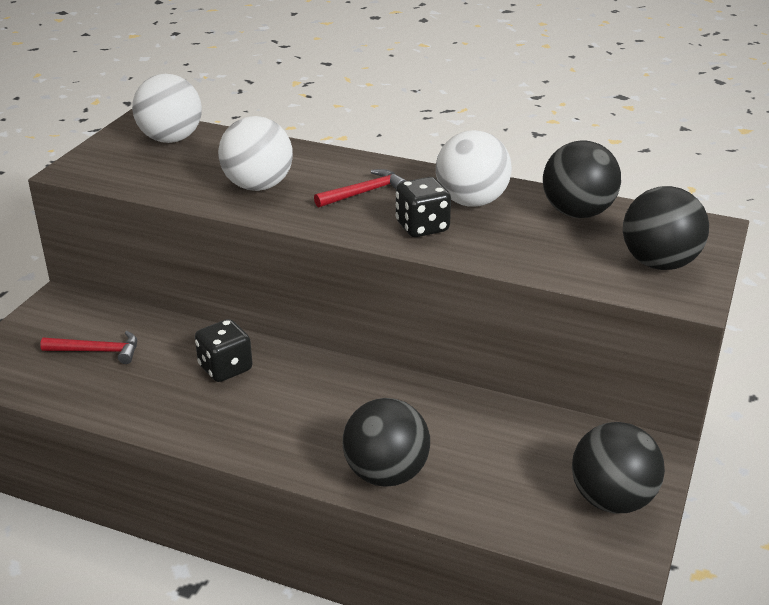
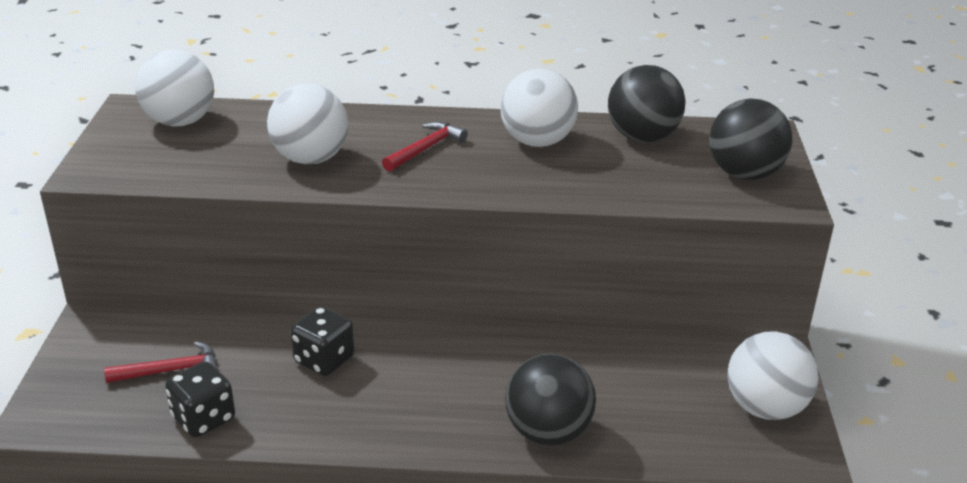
camera: 20 degrees left, 0 degrees up
(422, 227) = (506, 175): black dice -> black dice (203, 419)
(612, 499) = (765, 408): black ball -> white ball

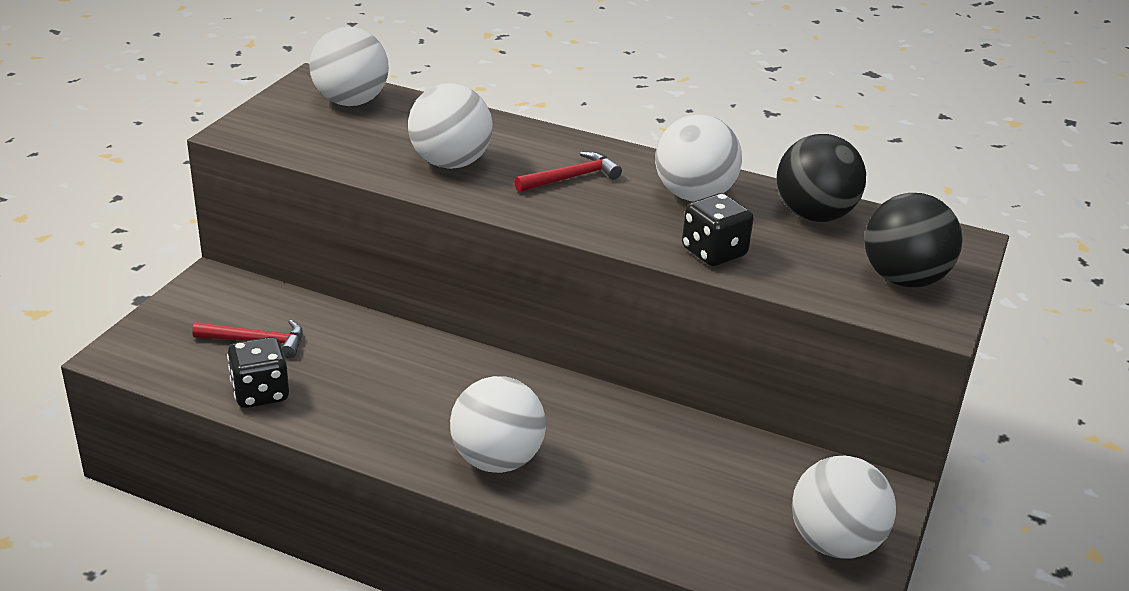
camera: 20 degrees right, 0 degrees up
(324, 360) = (402, 369): black dice -> black dice (714, 252)
(456, 418) = (497, 460): none -> white ball
(548, 432) = (582, 499): black ball -> none

